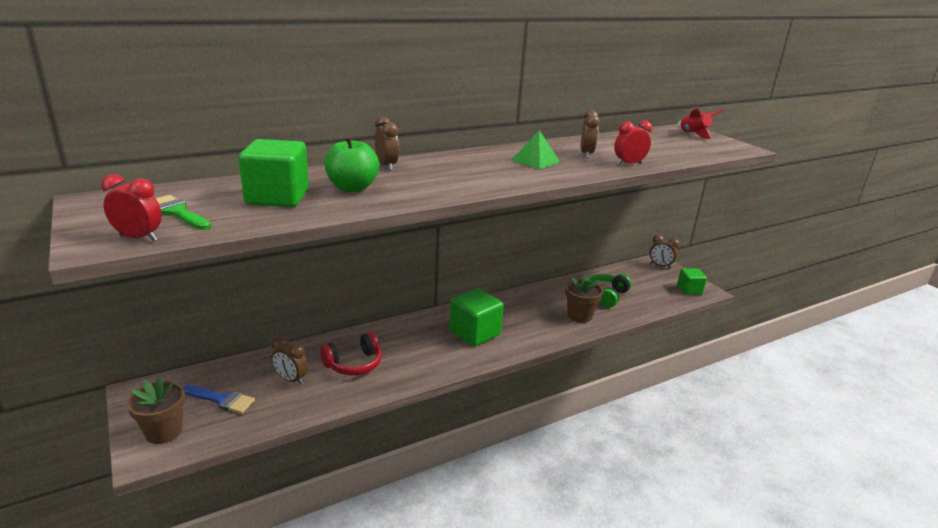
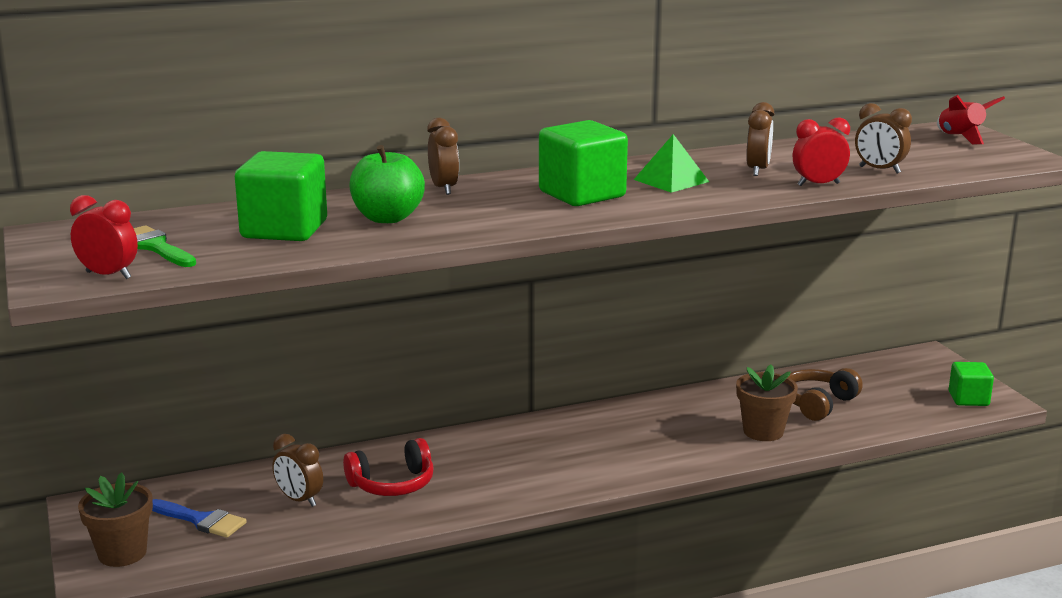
camera: 10 degrees right, 5 degrees down
(474, 333) = (585, 450): green cube -> green cube (582, 194)
(606, 295) = (817, 403): green headphones -> brown headphones
(660, 266) = (931, 361): brown clock -> brown clock (879, 170)

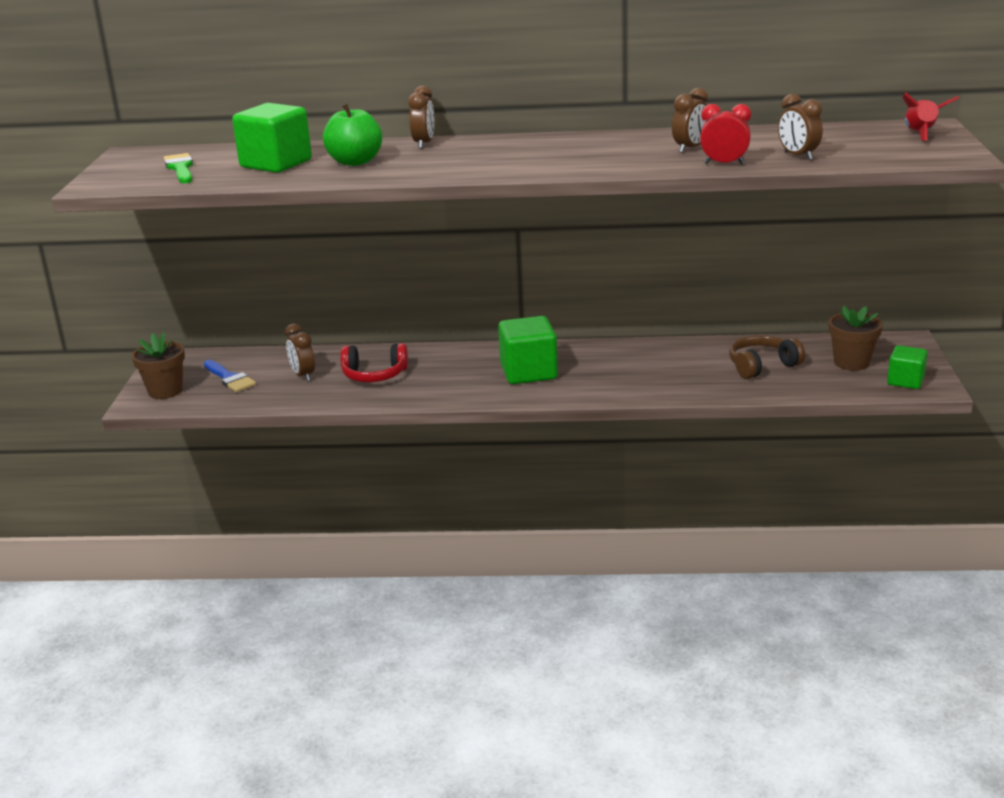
camera: 25 degrees right, 5 degrees up
(108, 275) = (130, 184): red clock -> none
(582, 194) = (519, 156): green cube -> green cube (528, 372)
(671, 180) = (605, 151): green pyramid -> none
(763, 431) = (692, 380): brown flower pot -> brown flower pot (851, 363)

